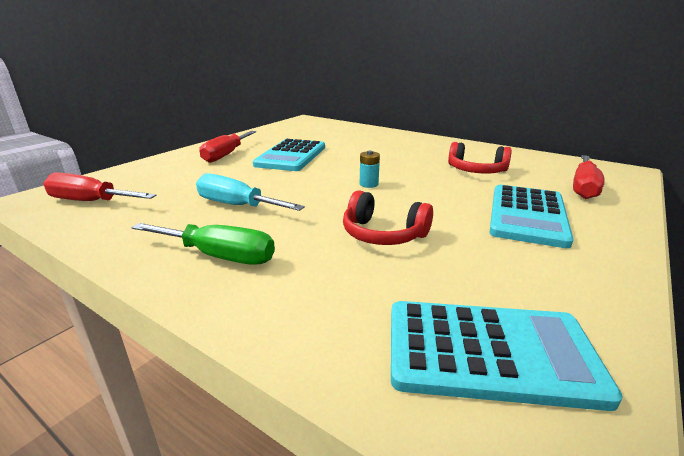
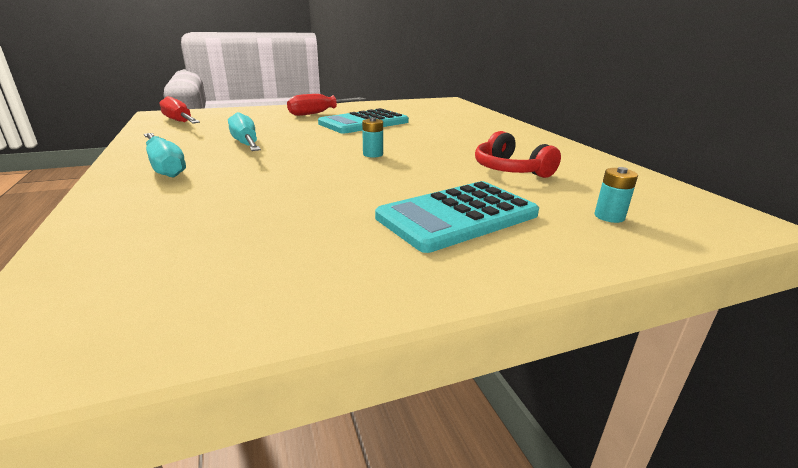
camera: 35 degrees right, 0 degrees up
(219, 256) = (165, 167): green screwdriver -> turquoise screwdriver
(383, 234) = (290, 187): red headphones -> none
(489, 353) = (155, 278): turquoise calculator -> none
(583, 188) = (609, 216): red screwdriver -> turquoise battery

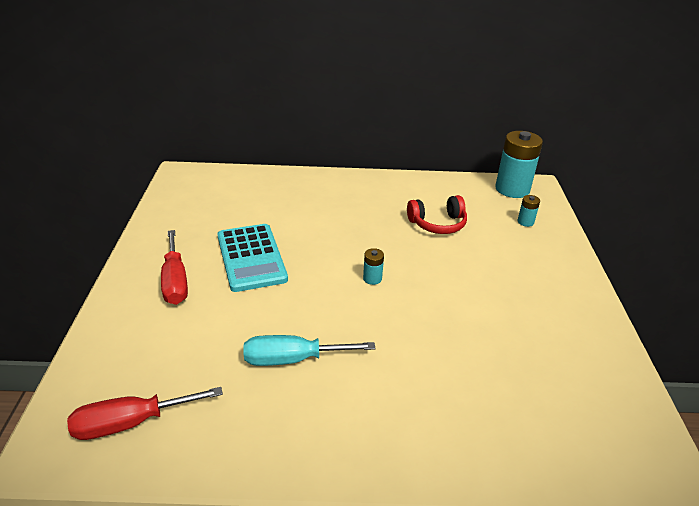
camera: 70 degrees left, 10 degrees up
(165, 167) = (356, 427): turquoise screwdriver -> none
(457, 216) = (516, 275): turquoise calculator -> none
(686, 203) = (512, 189): none -> turquoise battery

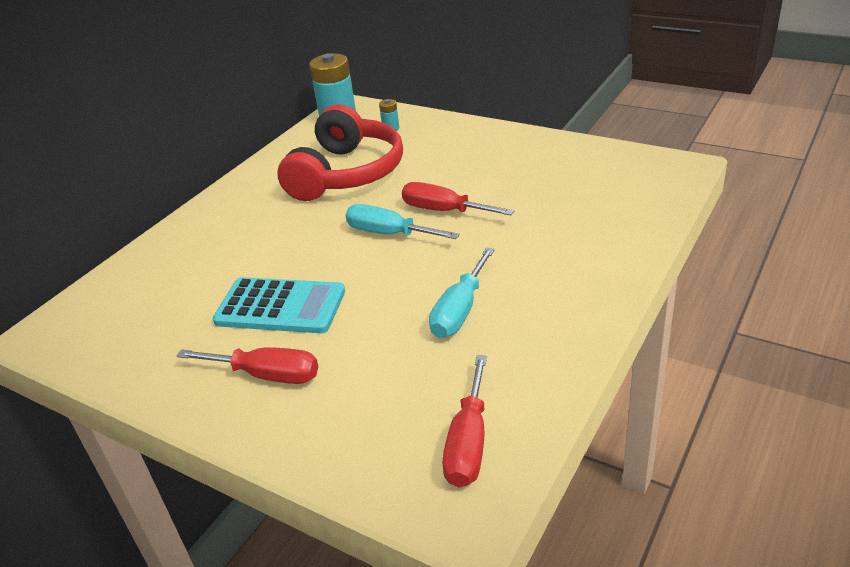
camera: 55 degrees left, 0 degrees up
(372, 278) = (389, 234): turquoise battery -> turquoise screwdriver
(427, 299) = (444, 211): none -> red screwdriver
(437, 224) = (346, 173): red headphones -> red headphones, size x1.91

